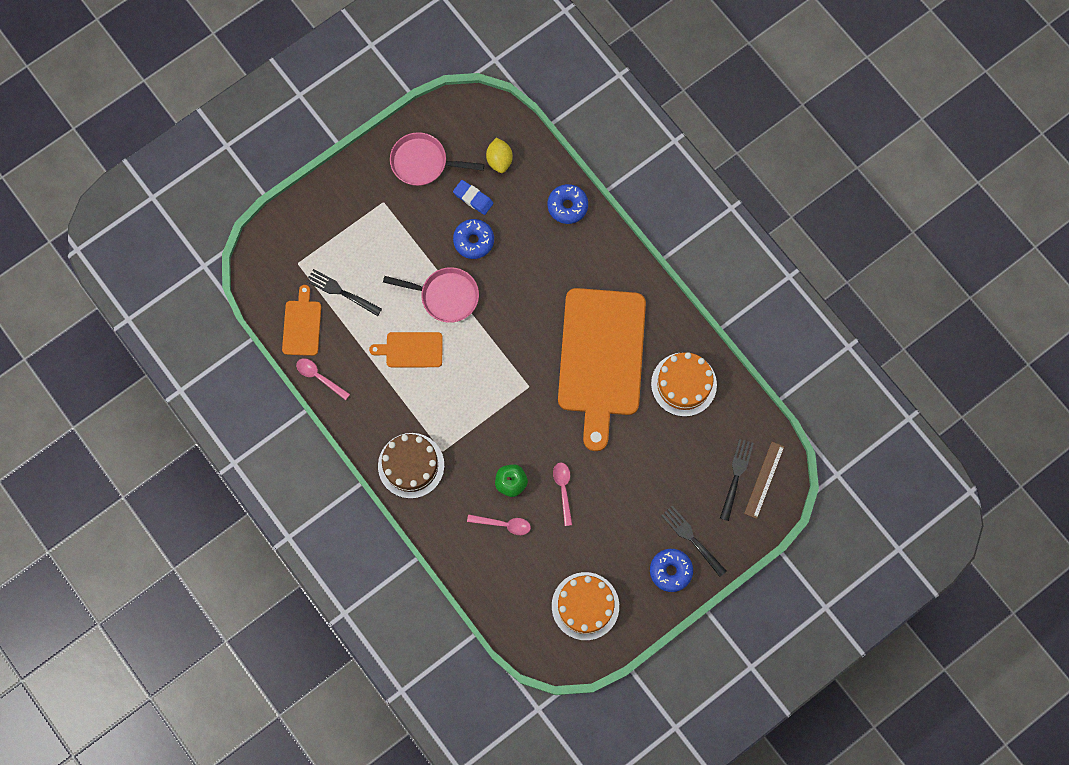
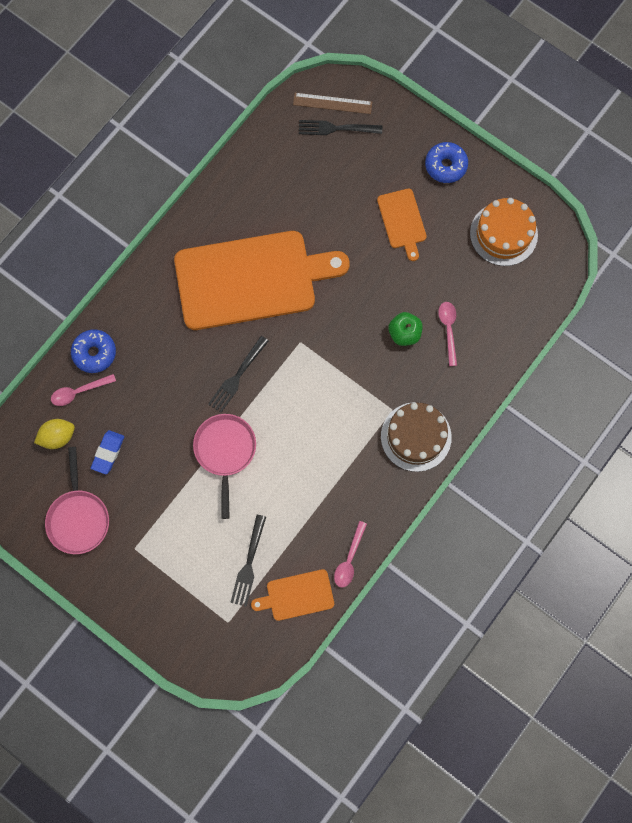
camera: 105 degrees left, 0 degrees up
(411, 350) = (293, 471): orange cutting board -> orange cutting board (402, 221)
(473, 241) = (156, 439): blue donut -> none
(563, 489) = (396, 282): pink spoon -> pink spoon (78, 392)
(683, 384) = (257, 196): orange cake -> none
(692, 539) = (409, 153): black fork -> black fork (237, 376)

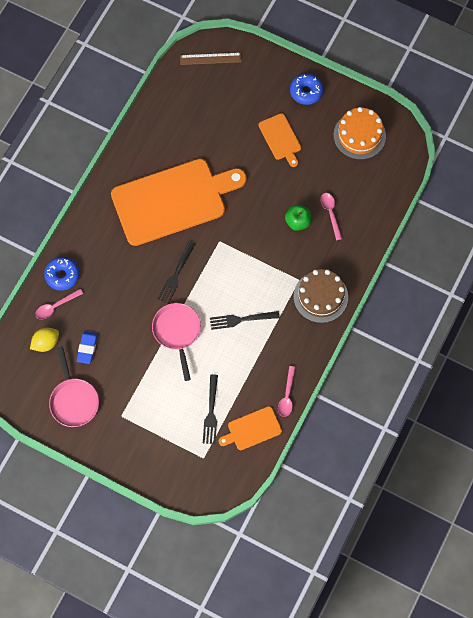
camera: 10 degrees left, 5 degrees down
(337, 128) = (217, 77): black fork -> black fork (241, 319)

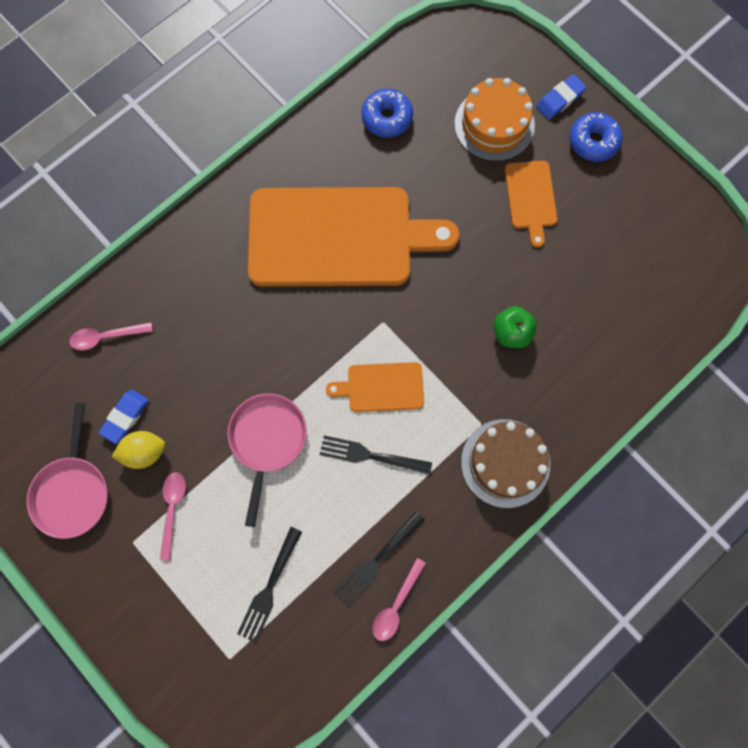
camera: 20 degrees right, 5 degrees up
(46, 343) = (69, 387): yellow lemon -> yellow lemon (144, 452)
(62, 275) = (134, 294): blue donut -> blue donut (387, 118)
(176, 274) = (300, 350): black fork -> black fork (377, 560)
(210, 58) = (470, 49): brown ruler -> none
(252, 429) = (322, 640): orange cutting board -> orange cutting board (382, 387)
(277, 72) = (560, 99): none -> blue eraser
(330, 213) = (566, 337): pink spoon -> pink spoon (172, 509)
(359, 135) = (651, 233): orange cake -> orange cake (494, 124)

